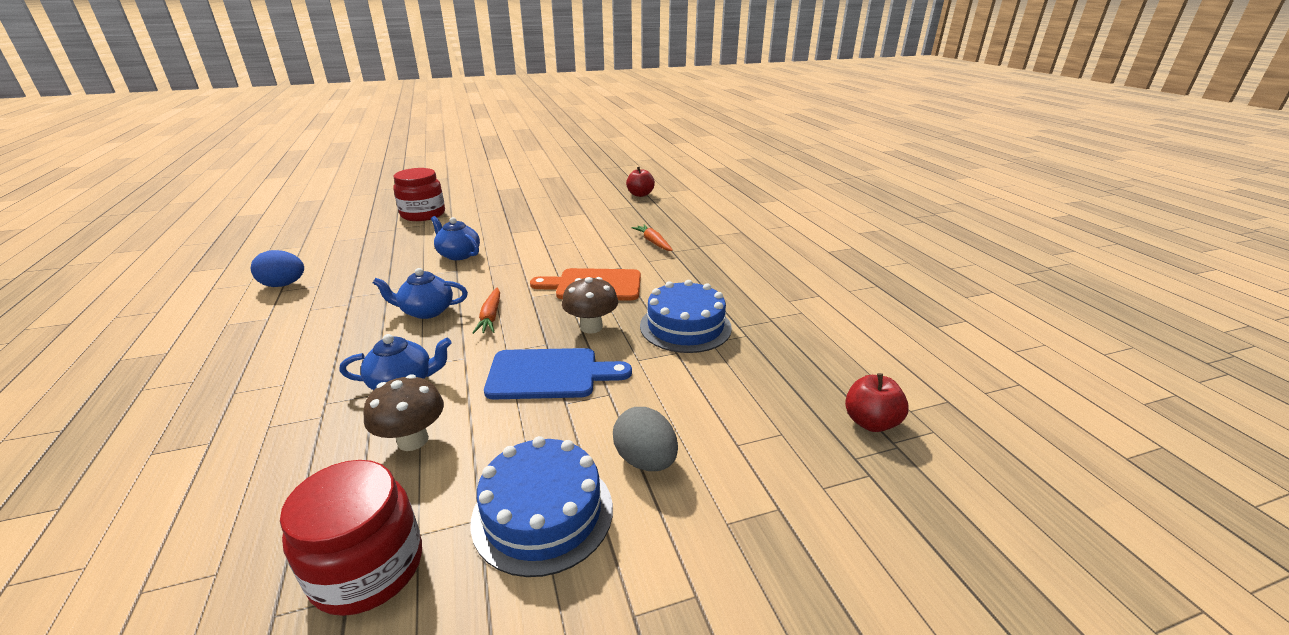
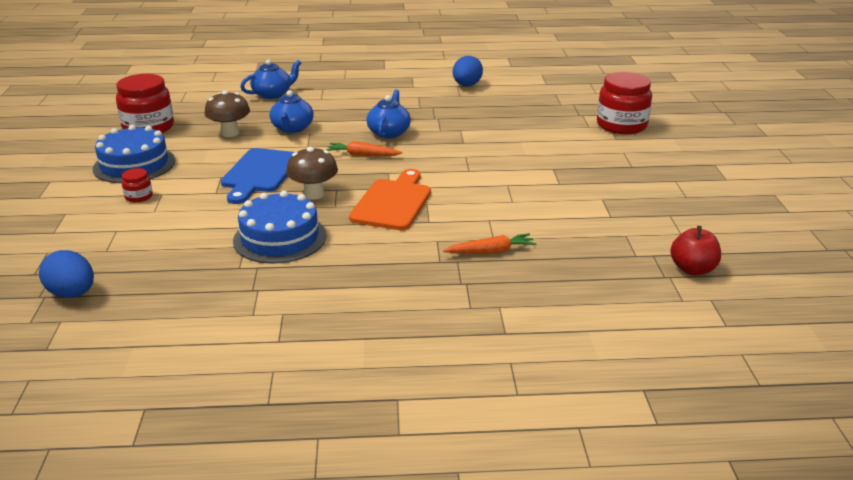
camera: 105 degrees right, 0 degrees up
(458, 254) = (500, 143): blue teapot -> blue teapot (273, 94)
(645, 460) = (139, 196): grey egg -> red jar
(870, 422) = (72, 294): red apple -> blue egg

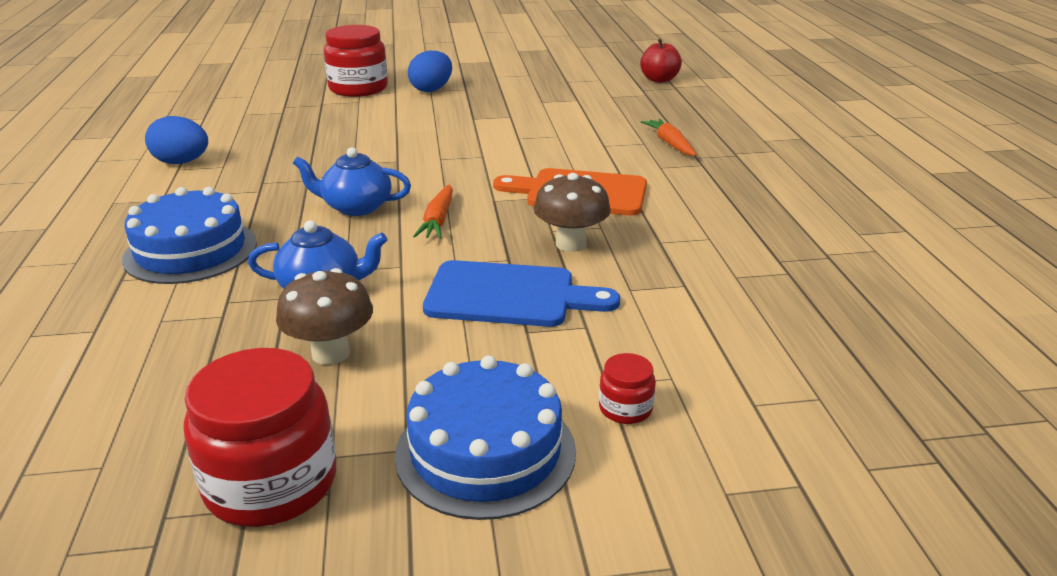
camera: 95 degrees left, 0 degrees up
(72, 294) = (953, 398): blue egg -> blue egg (431, 89)
(273, 94) = (125, 332): blue teapot -> none
(280, 238) = (702, 254): blue cake -> blue cake (191, 251)

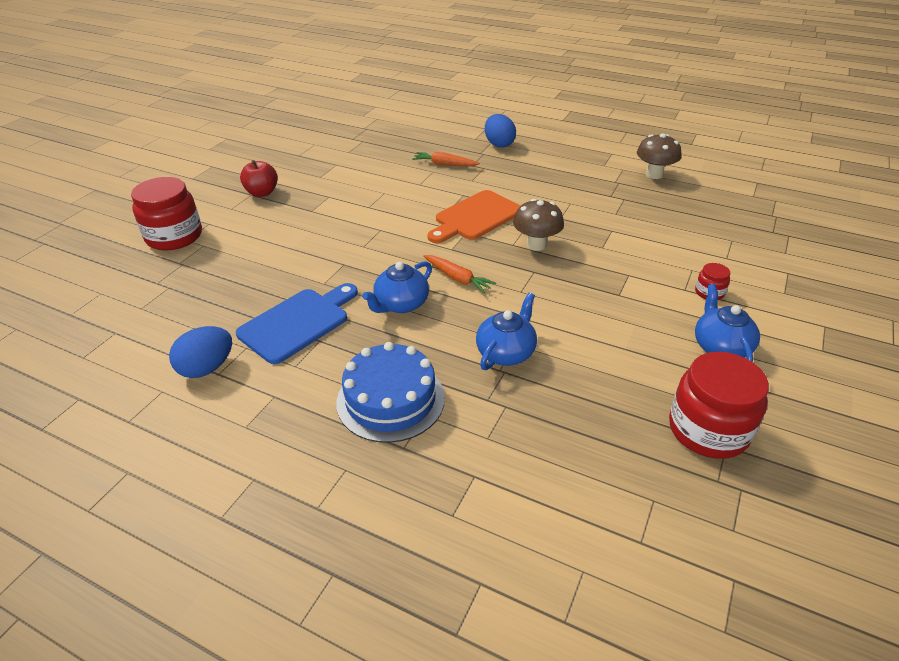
camera: 55 degrees left, 10 degrees up
(331, 353) = (590, 371): brown mushroom -> brown mushroom (654, 174)
(431, 89) = (230, 207): blue egg -> blue egg (499, 144)
(485, 452) = (720, 347): blue cake -> blue teapot
(509, 295) = (576, 286): blue cutting board -> blue cutting board (297, 323)
(659, 80) = (345, 127): red apple -> red apple (262, 193)

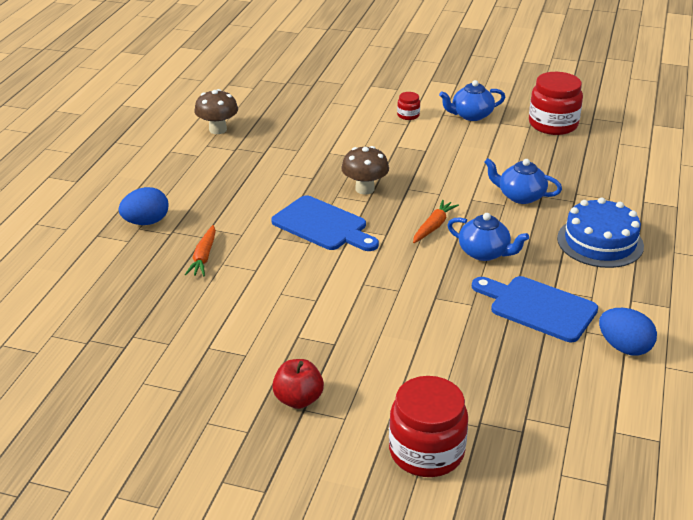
camera: 100 degrees left, 5 degrees down
(475, 217) = (323, 225): orange cutting board -> blue cutting board

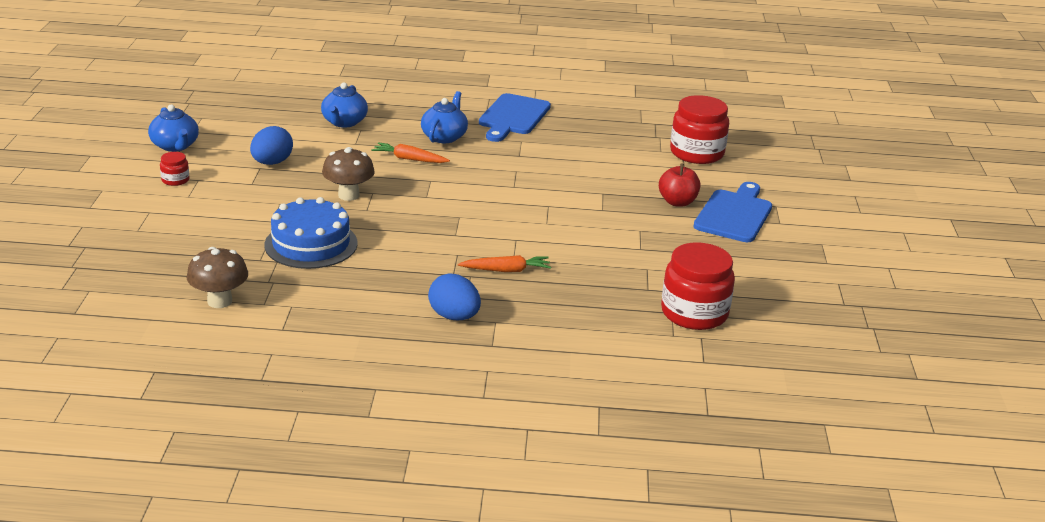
camera: 105 degrees left, 5 degrees down
(323, 225) = (425, 212): blue cutting board -> blue cutting board (734, 214)
(553, 124) = (195, 106): red jar -> red jar (694, 313)
(600, 242) = (410, 93): blue cake -> blue cake (311, 244)
(624, 347) = (546, 90): blue egg -> blue egg (272, 163)

